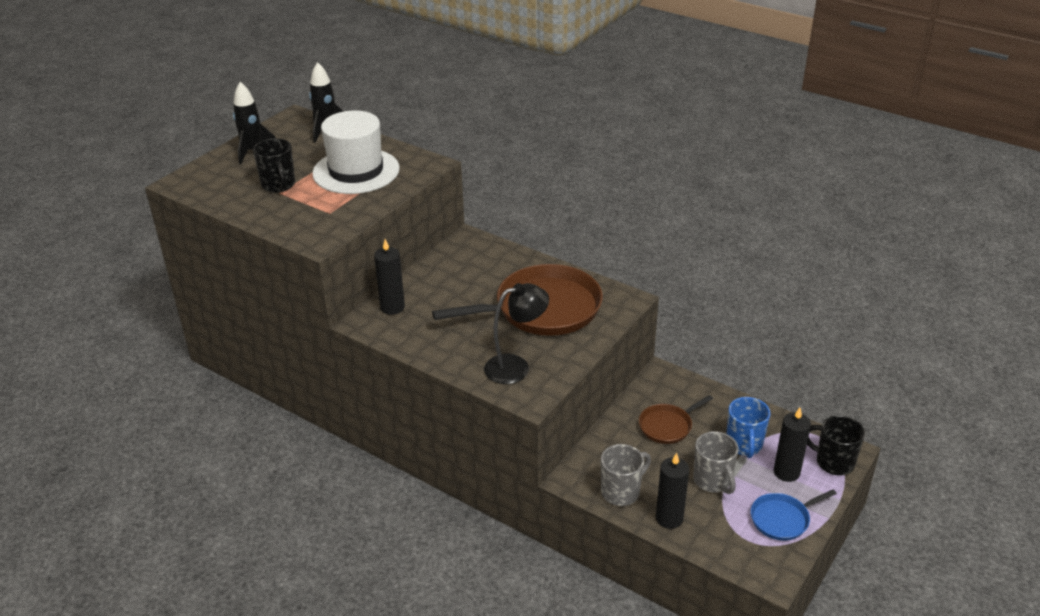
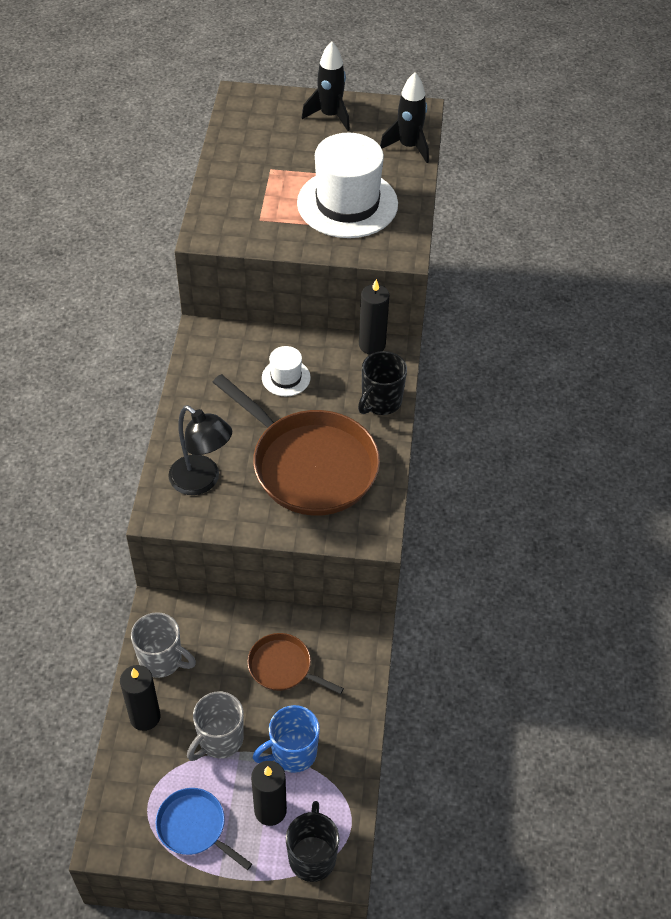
camera: 60 degrees right, 15 degrees up
(279, 185) = (283, 162): black mug -> black mug (380, 402)
(392, 307) = (238, 345): black candle -> black candle (372, 345)
(448, 294) = (286, 377): none -> white hat

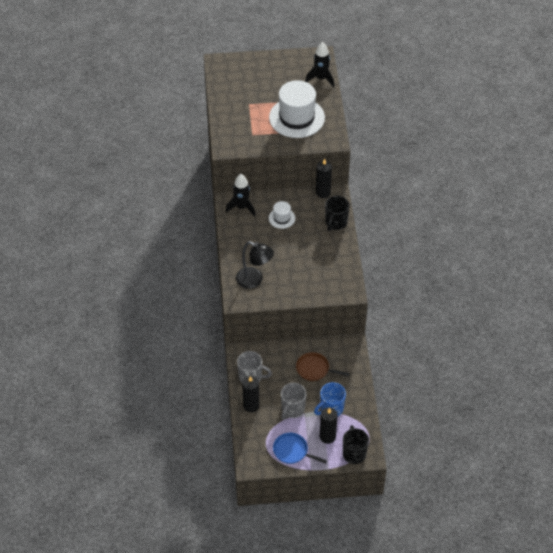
camera: 10 degrees left, 0 degrees up
(310, 465) = (308, 262): brown pan -> none
(330, 116) = (272, 66): black rocket -> black rocket (241, 207)

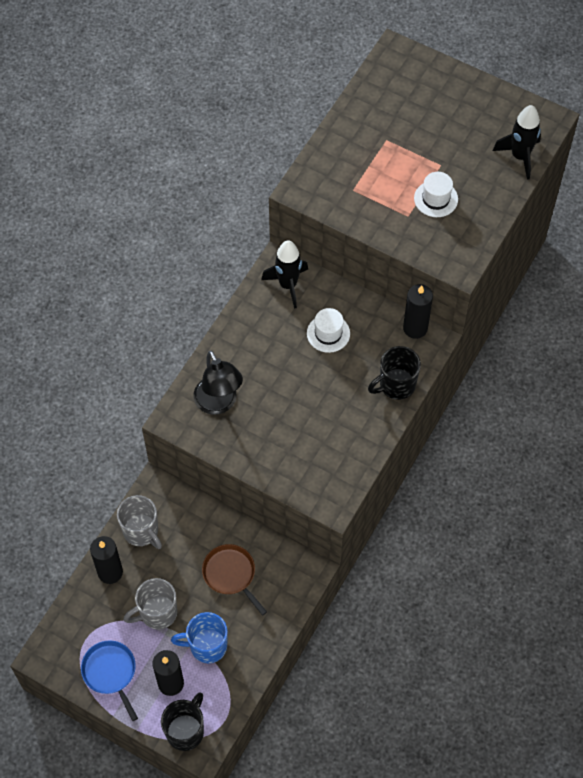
camera: 35 degrees right, 10 degrees up
(297, 117) = (436, 199): white hat -> white hat, size x0.47

